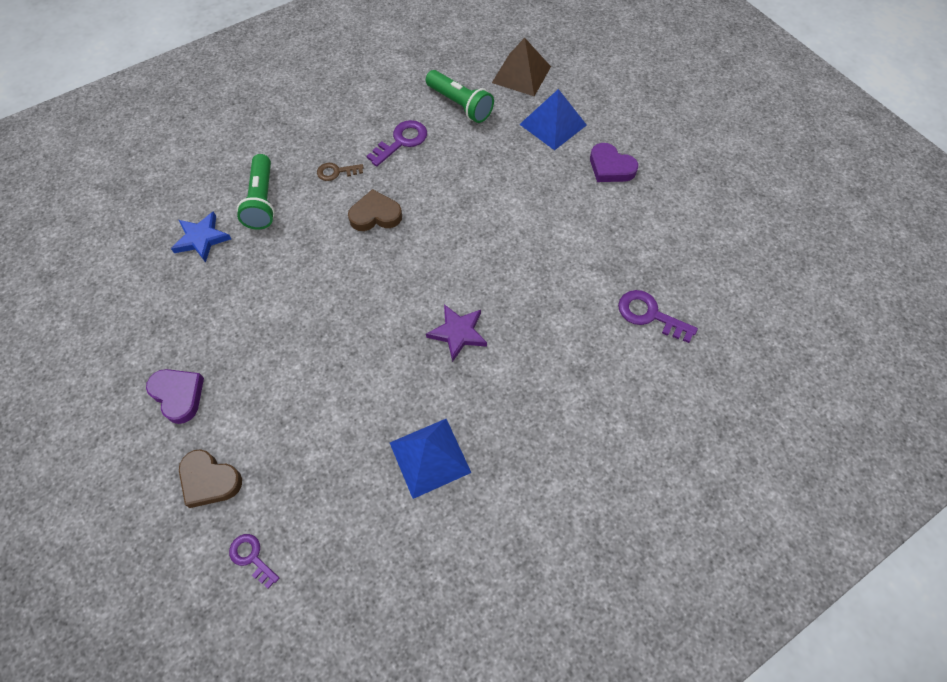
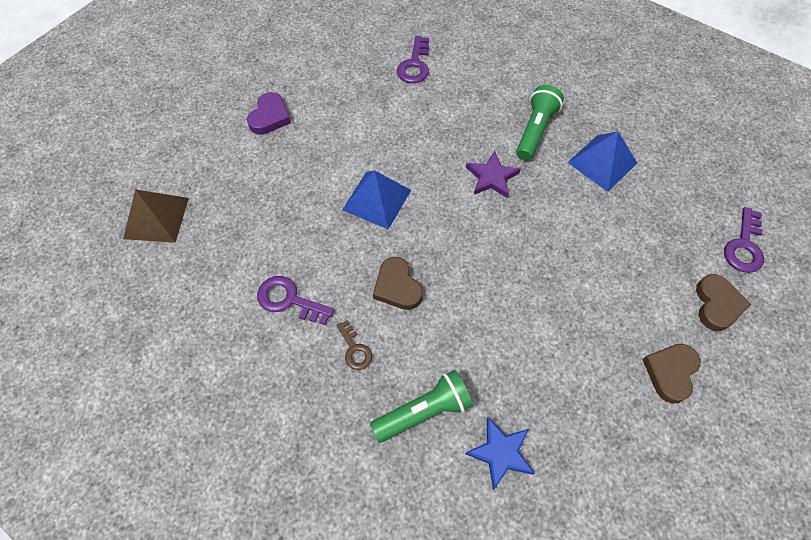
camera: 110 degrees left, 0 degrees up
(178, 395) = (670, 372): purple heart -> brown heart
(251, 557) = (744, 246): purple key -> purple key, size x1.54
(460, 105) = (218, 261): green flashlight -> green flashlight (535, 130)
(553, 124) = (226, 172): blue pyramid -> blue pyramid (377, 200)

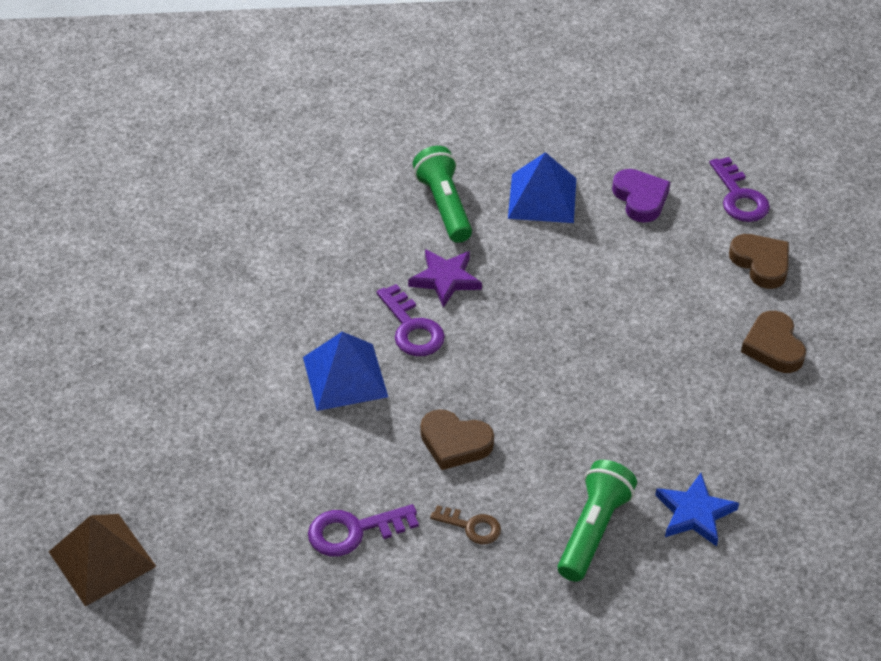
camera: 40 degrees left, 15 degrees down
(270, 117) = (122, 370): purple heart -> purple heart (640, 198)
(415, 65) = (239, 213): purple key -> purple key (412, 328)

